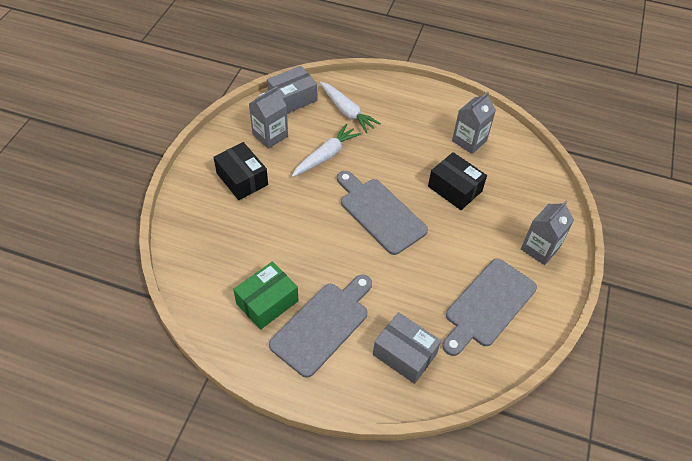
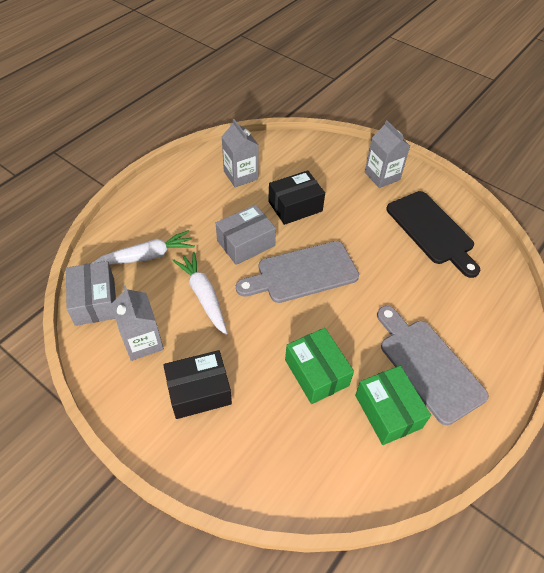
camera: 70 degrees left, 0 degrees up
(284, 246) = (316, 372): none -> green box
(404, 354) = (472, 308): grey box -> grey box (246, 243)
(487, 305) = (432, 231): grey cutting board -> black cutting board

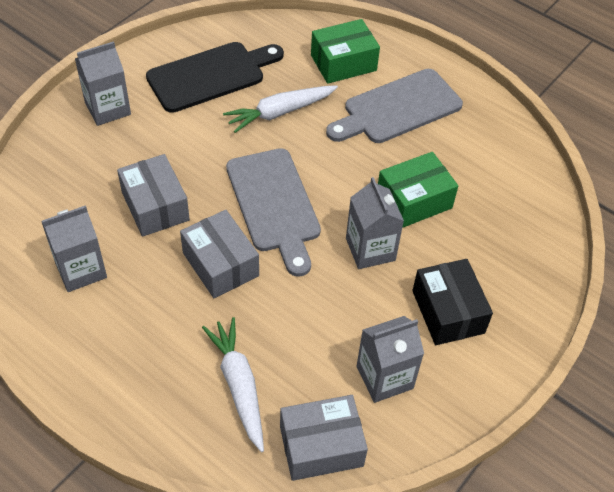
camera: 90 degrees left, 0 degrees up
(203, 295) = (310, 312): white carrot -> white carrot (280, 112)
(262, 337) = (370, 249): none -> grey carton
(295, 206) = (155, 206): black box -> grey box
(388, 411) = (452, 146): green box -> green box (343, 63)

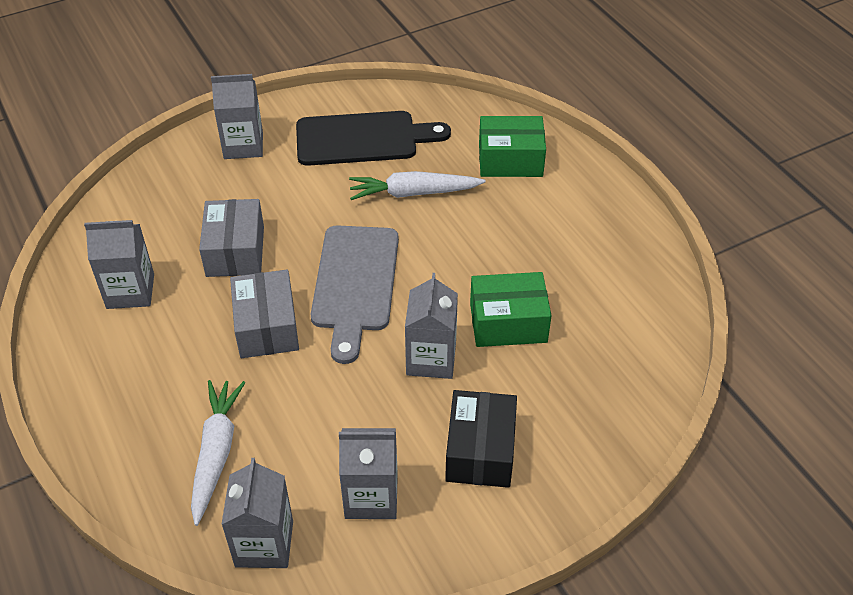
camera: 25 degrees right, 5 degrees down
(321, 446) = (264, 543): grey box -> grey carton
(397, 108) = (544, 221): grey cutting board -> none

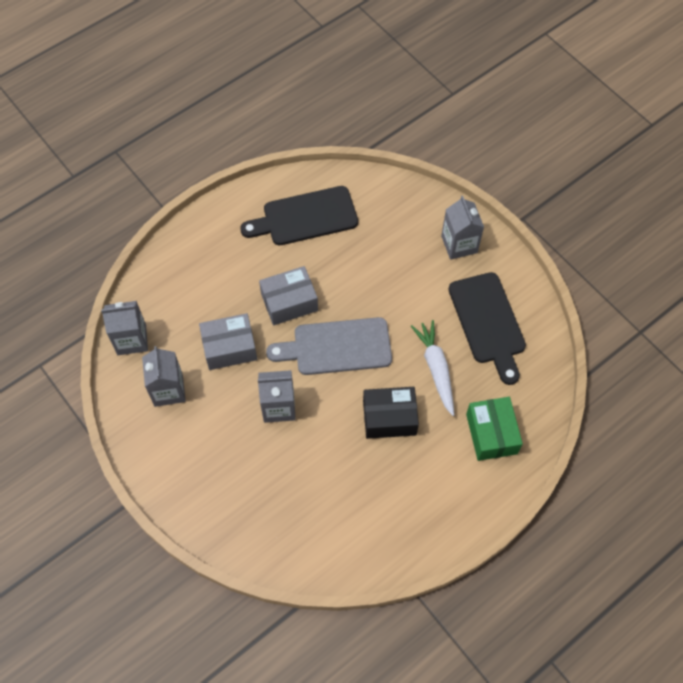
camera: 80 degrees right, 15 degrees up
(130, 291) = (305, 217): grey carton -> black cutting board
(216, 453) = (189, 299): white carrot -> none
(235, 251) = (352, 267): grey box -> grey box (229, 348)
(480, 451) = (209, 448): black box -> black box (389, 418)
(508, 322) = (319, 452): green box -> none

